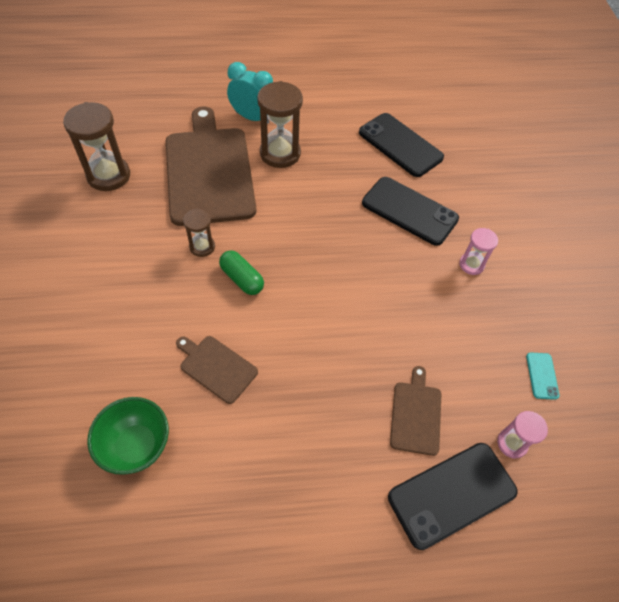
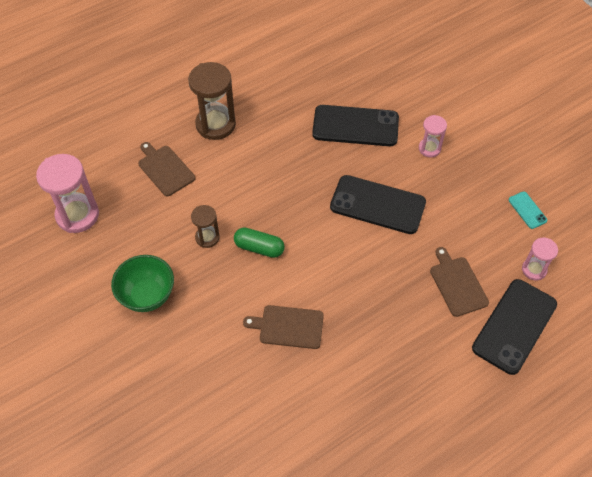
camera: 25 degrees left, 0 degrees up
(109, 175) = (77, 215): brown hourglass -> pink hourglass
(137, 446) = (269, 415): green bowl -> green bowl (147, 296)
(209, 171) = (165, 169): brown cutting board -> brown cutting board, size x0.45
(252, 117) = (168, 102): turquoise clock -> none
(400, 145) = (312, 70): black phone -> black phone (377, 205)

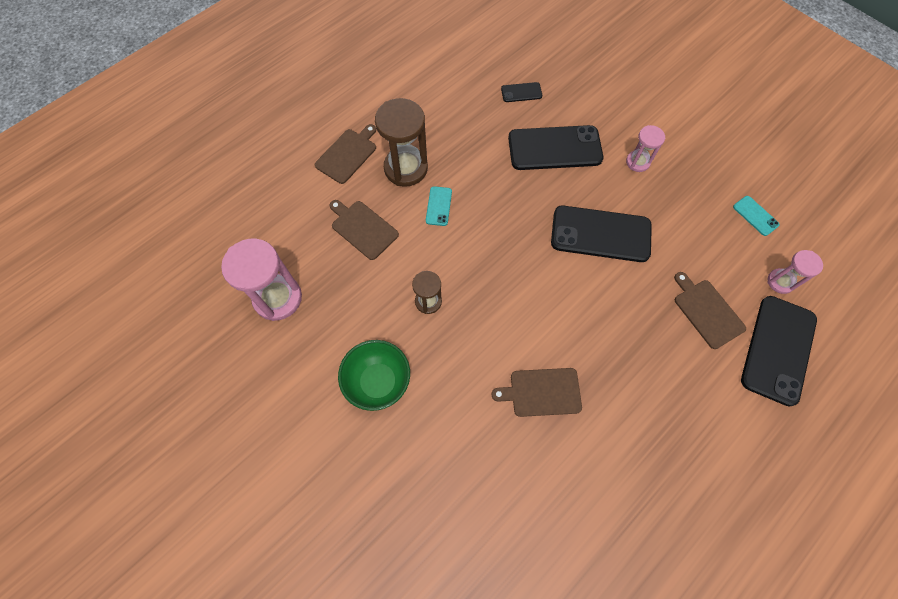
camera: 10 degrees left, 10 degrees up
(167, 106) = (347, 154): none -> brown cutting board
(237, 160) = (438, 206): none -> turquoise phone
(259, 248) = (487, 304): green capsule -> none
(337, 74) = (521, 92): none -> black phone

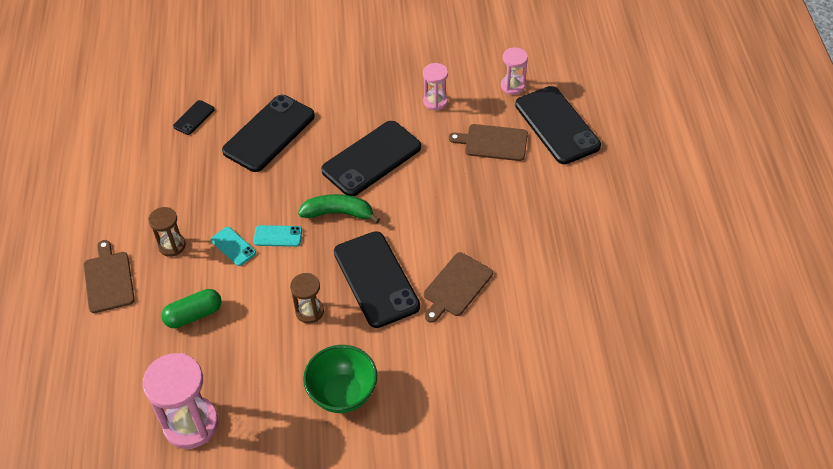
camera: 50 degrees left, 15 degrees down
(363, 228) = (194, 315): brown cutting board -> green capsule
(406, 168) = (172, 246): brown hourglass -> brown hourglass, size x0.55
(495, 326) = (376, 279): none -> black phone
(530, 251) = (338, 213): none -> green banana
(637, 162) = (338, 92): pink hourglass -> pink hourglass (435, 101)
(755, 216) = (452, 60): turquoise phone -> turquoise phone (278, 236)

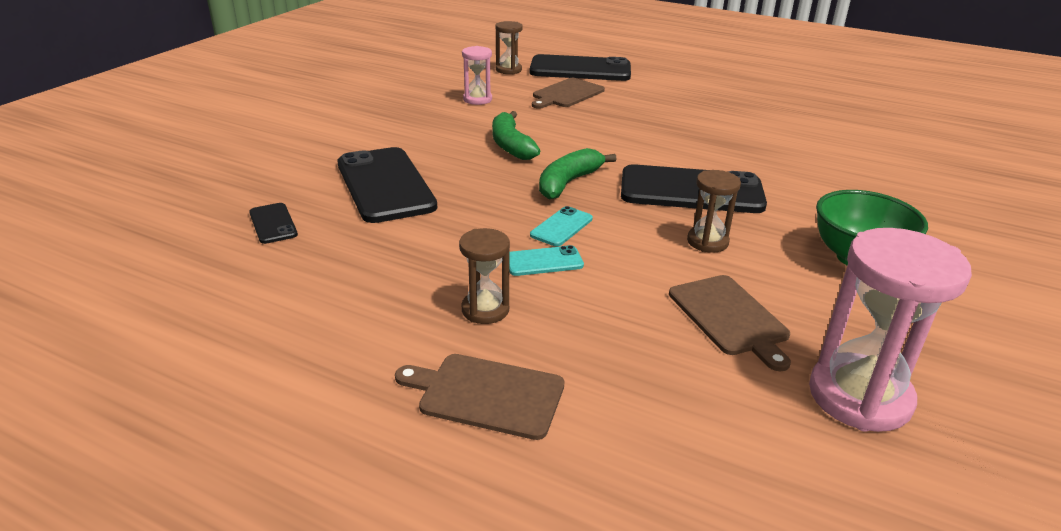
camera: 60 degrees left, 20 degrees down
(194, 315) = (640, 330): green capsule -> none
(371, 159) = (511, 145): black phone -> green banana
(456, 286) = (738, 157): brown cutting board -> brown cutting board (730, 317)
(512, 86) = (508, 70): pink hourglass -> brown hourglass

